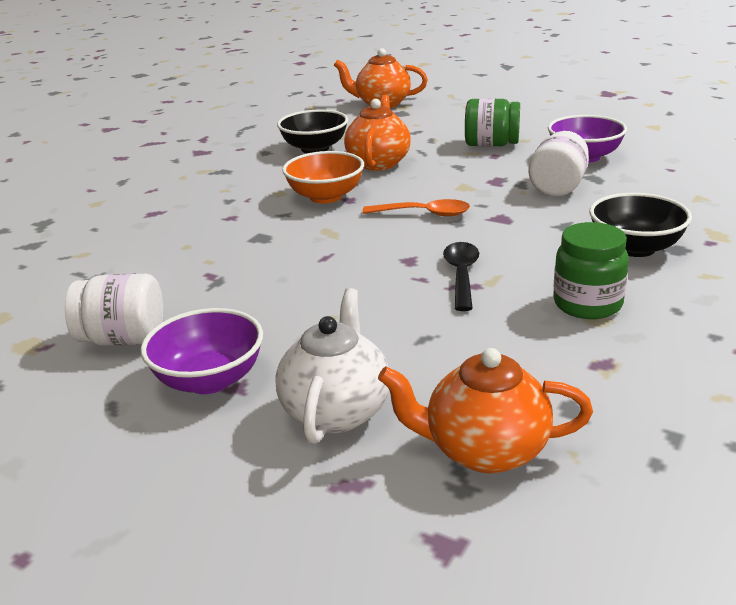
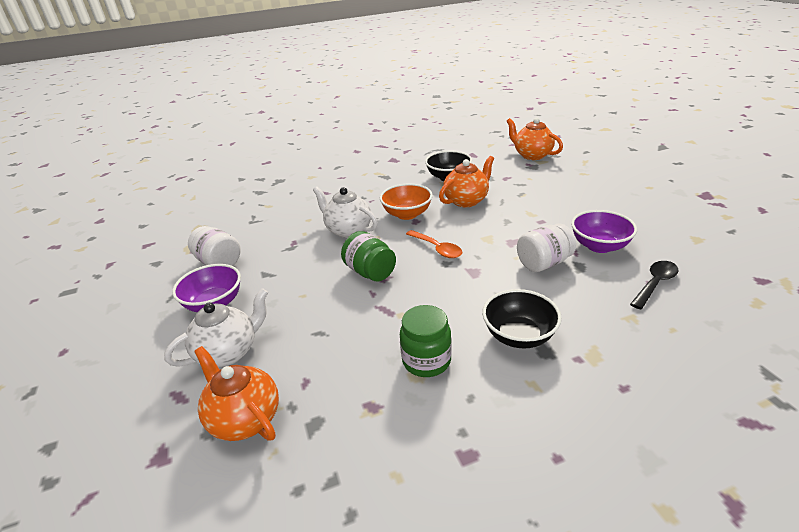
camera: 40 degrees right, 5 degrees up
(272, 236) = (348, 230): none -> white teapot
(461, 275) = (394, 301): black spoon -> black spoon (655, 284)
(491, 145) = (551, 211): green jar -> green jar (370, 272)

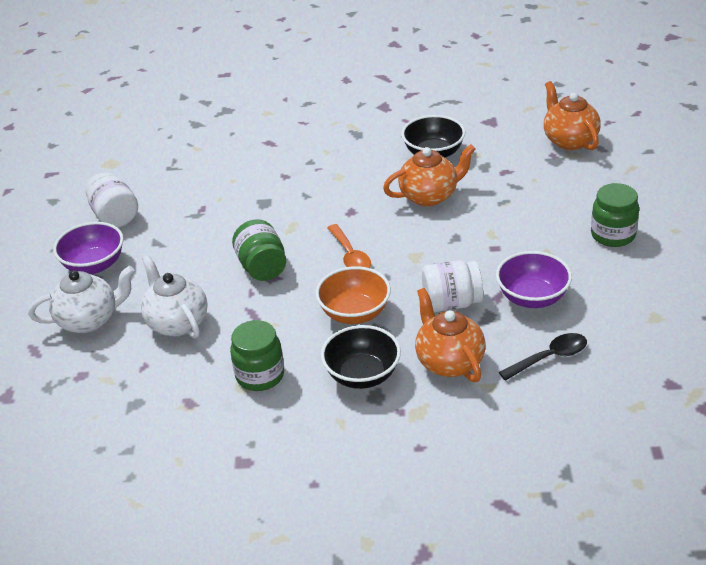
camera: 20 degrees right, 5 degrees up
(244, 419) = (81, 384): orange teapot -> orange teapot (449, 362)
(348, 230) = (268, 206): white teapot -> white teapot (177, 323)
(407, 214) = (347, 199): orange bowl -> orange bowl (354, 313)
(613, 197) = (613, 235): none -> green jar

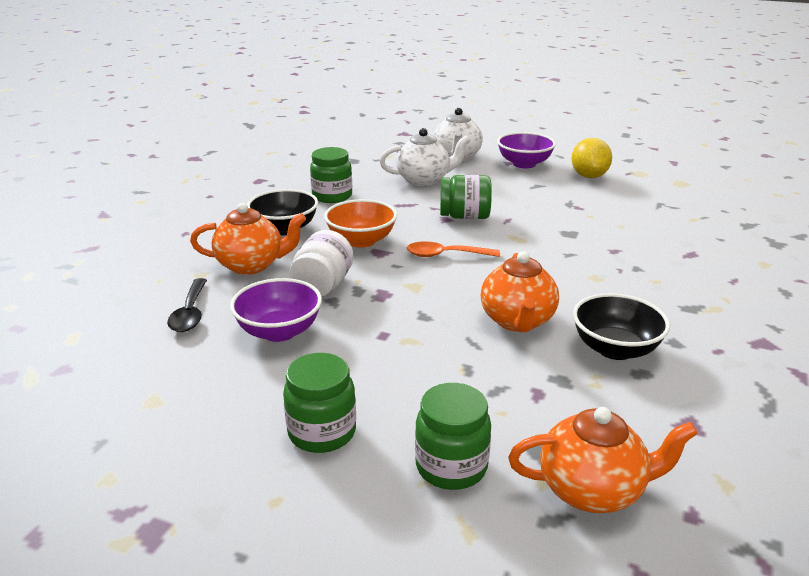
camera: 110 degrees right, 10 degrees down
(115, 216) = (589, 176): white jar -> yellow lemon
(595, 184) = (451, 466): none -> green jar

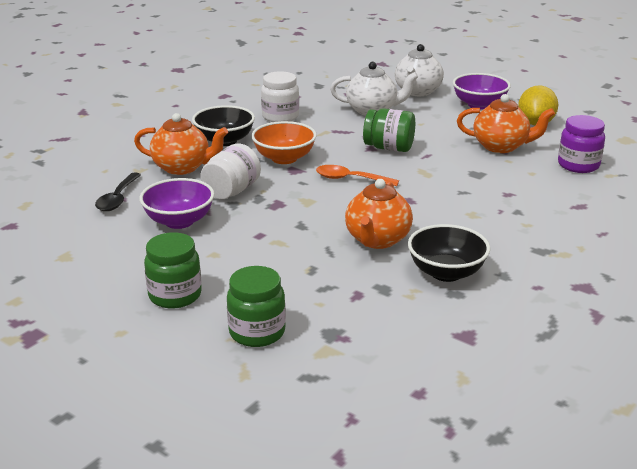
camera: 15 degrees right, 0 degrees up
(332, 196) = (280, 117): green jar -> white jar
(592, 490) = (354, 364): orange teapot -> orange teapot (501, 146)
(658, 213) = (578, 165): none -> purple jar

